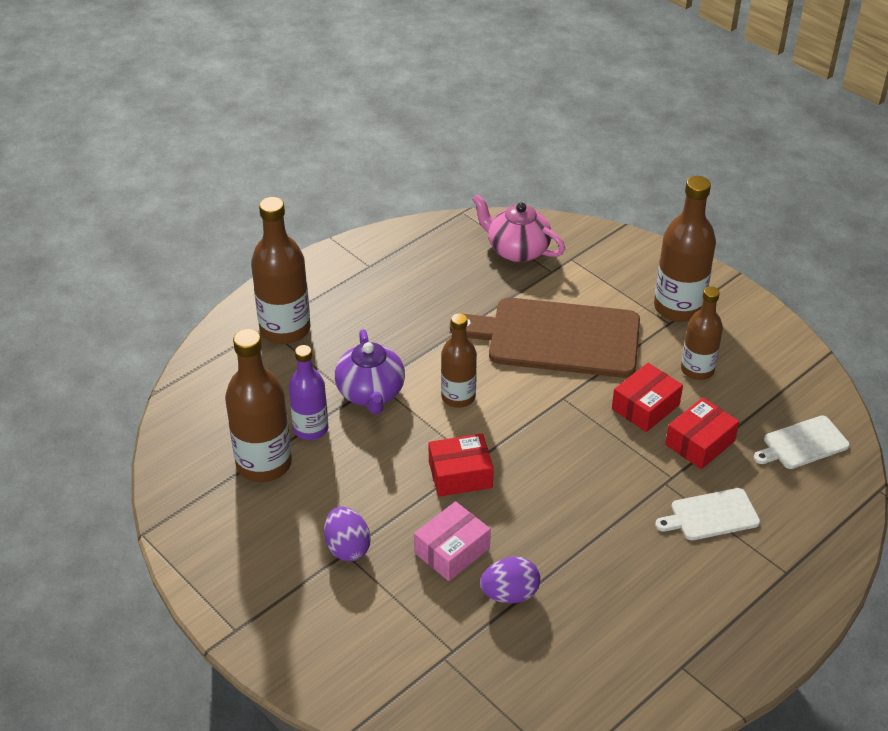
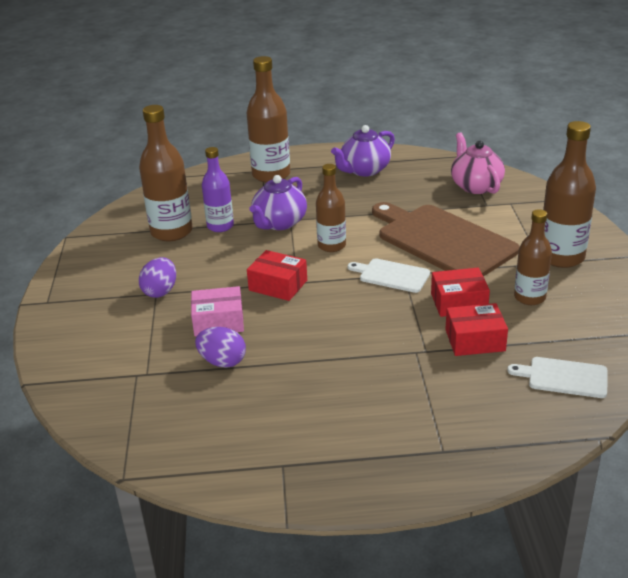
camera: 40 degrees right, 10 degrees down
(382, 277) = (364, 170): none -> purple teapot
(711, 515) = (426, 386): white cutting board -> white cutting board (391, 275)

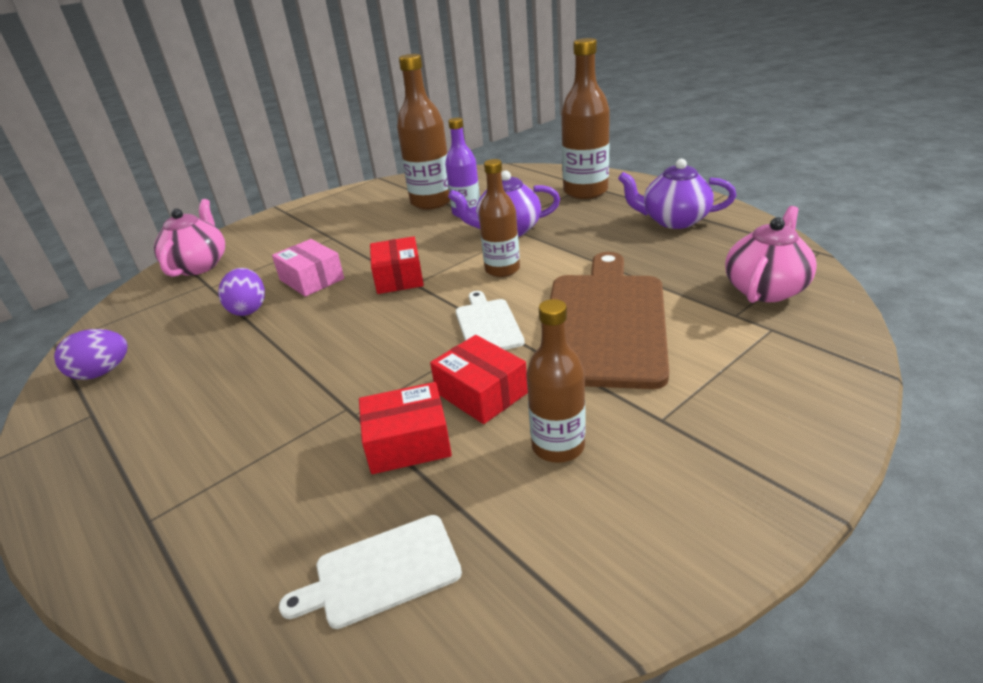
camera: 55 degrees right, 0 degrees up
(89, 372) = (199, 265): none -> pink teapot
(160, 291) = (336, 238): purple egg -> purple egg (102, 373)
(475, 340) = (408, 442): red box -> red box turned 60 degrees counterclockwise
(561, 257) = (702, 430): brown bottle -> none
(564, 377) = (381, 572): white cutting board -> white cutting board turned 90 degrees counterclockwise

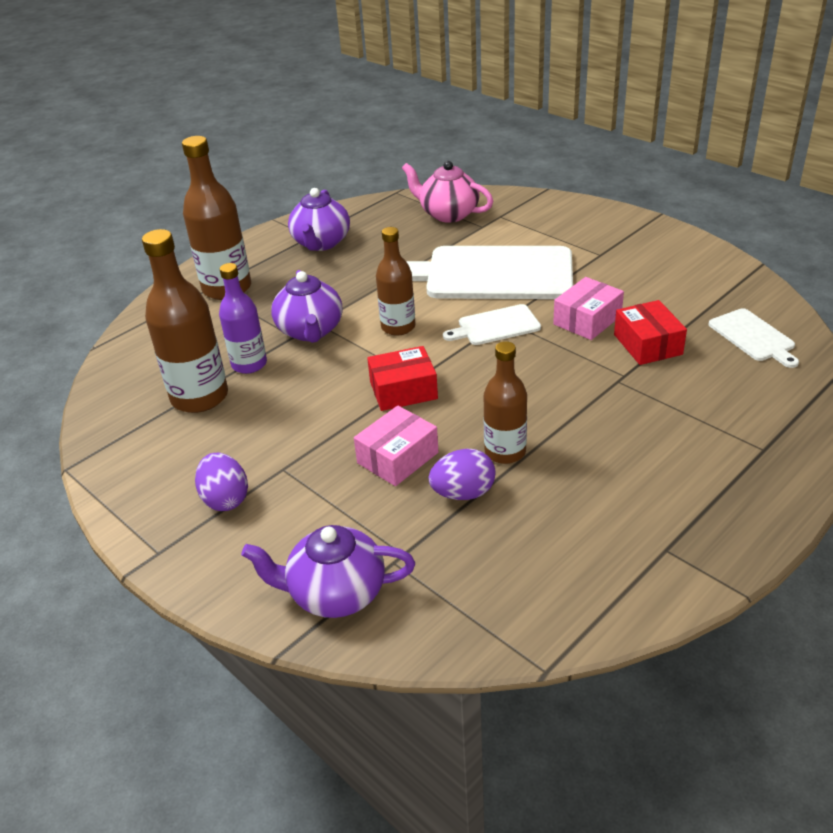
camera: 95 degrees left, 5 degrees up
(102, 373) = (599, 577): purple egg -> purple egg (225, 499)
(199, 265) = (335, 593): pink teapot -> purple teapot
(481, 393) = (587, 320): red box -> pink box
(558, 446) = (634, 287): brown bottle -> brown bottle (505, 452)
(604, 322) = (492, 274): brown cutting board -> white cutting board

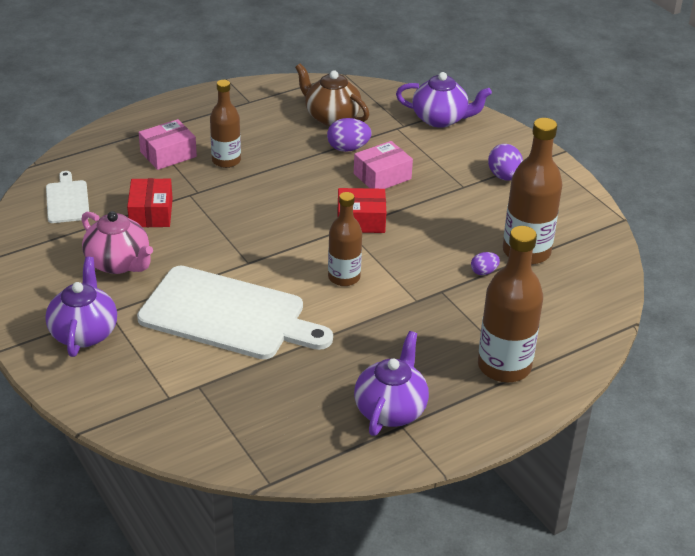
camera: 170 degrees left, 0 degrees up
(249, 364) = (484, 272): purple bottle -> purple egg
(310, 331) = (424, 293): purple teapot -> purple teapot (84, 333)
(448, 214) = (225, 418): pink teapot -> pink teapot (118, 263)
(495, 326) = (259, 258): white cutting board -> none
(505, 452) = (308, 165): brown bottle -> brown bottle (226, 161)
(516, 550) = (331, 117): none -> brown teapot
(587, 320) = (179, 245): pink box -> pink box (168, 154)

